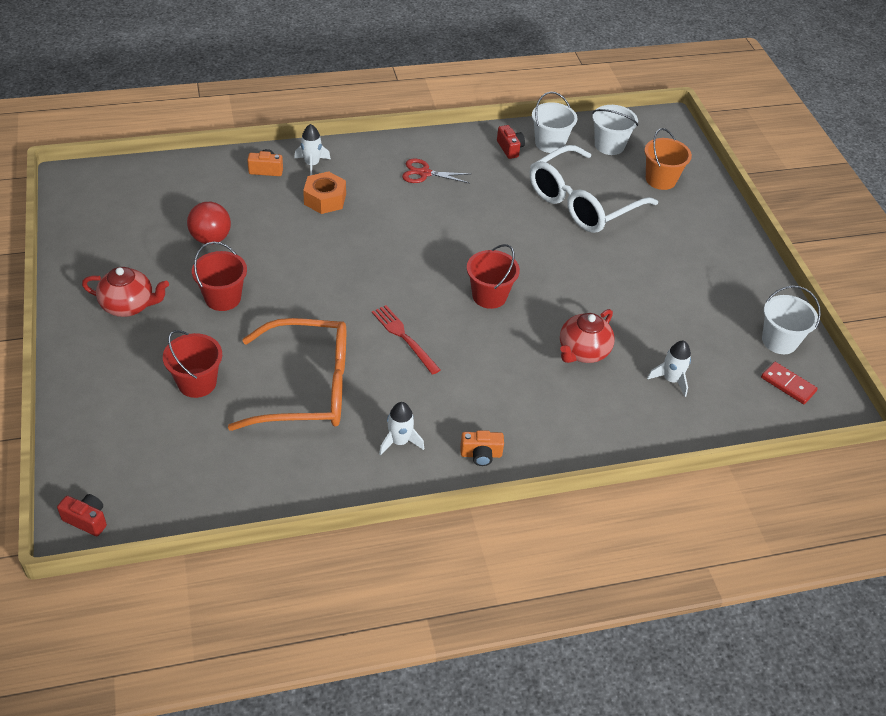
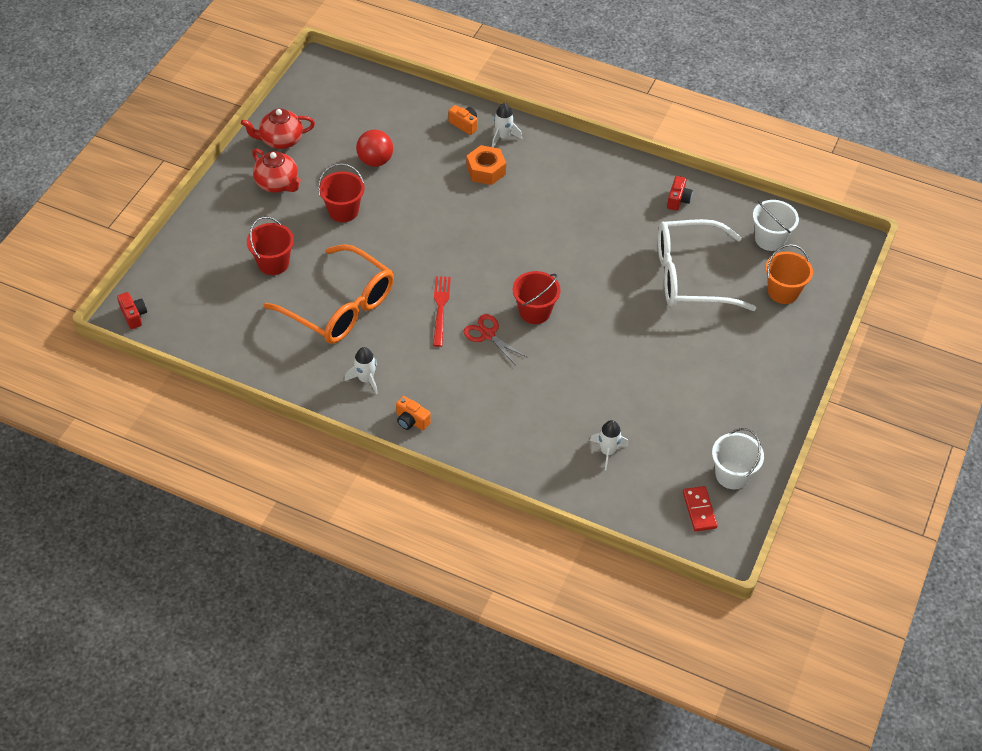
camera: 40 degrees right, 5 degrees up
(424, 173) = (584, 187): red scissors -> red scissors (488, 335)
(550, 143) = (718, 212): white bucket -> none
(582, 352) = (562, 392): red teapot -> red teapot (280, 140)

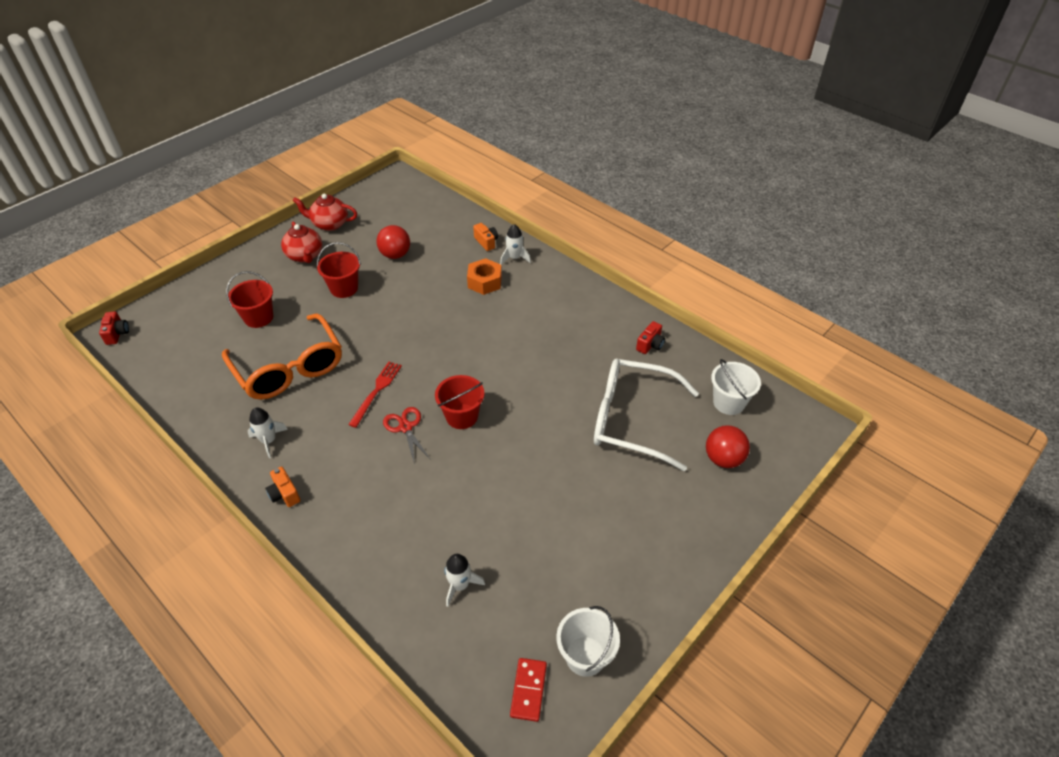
camera: 20 degrees right, 5 degrees down
(783, 292) = (723, 459): orange bucket -> red ball

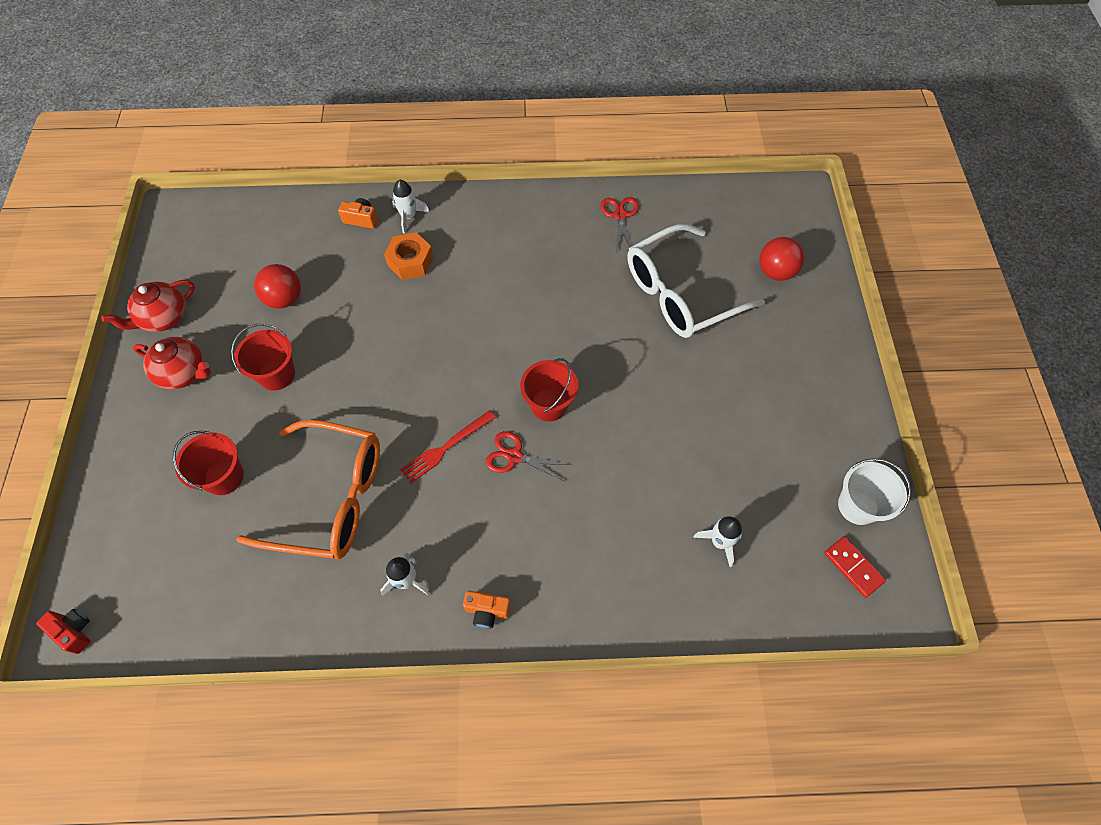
camera: 45 degrees left, 15 degrees up
(376, 391) = (446, 447): red fork -> red fork turned 105 degrees counterclockwise
(650, 345) = (620, 215): red camera -> red scissors
(729, 402) = (729, 221): white bucket -> none

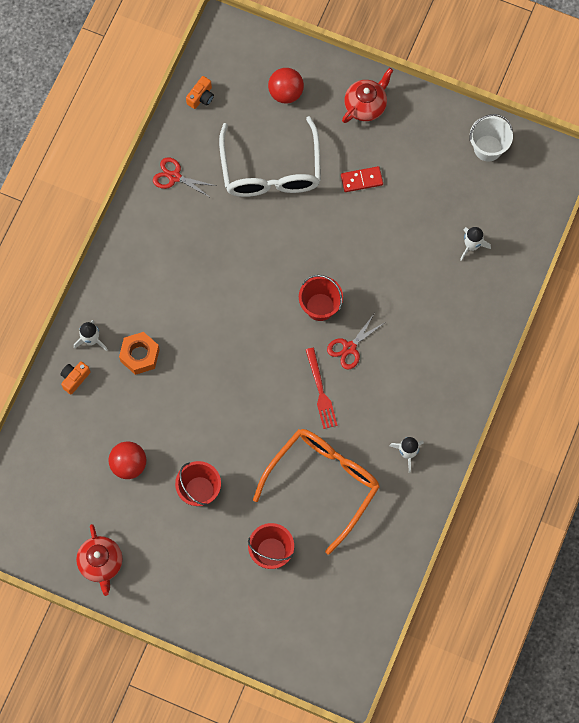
camera: 65 degrees left, 10 degrees up
(74, 631) = (344, 678): red camera -> none
(184, 373) = (164, 560): red teapot -> red teapot (366, 105)
(487, 611) = (450, 410): orange camera -> orange camera (201, 97)
(853, 567) = (524, 175): red domino -> red domino (361, 180)

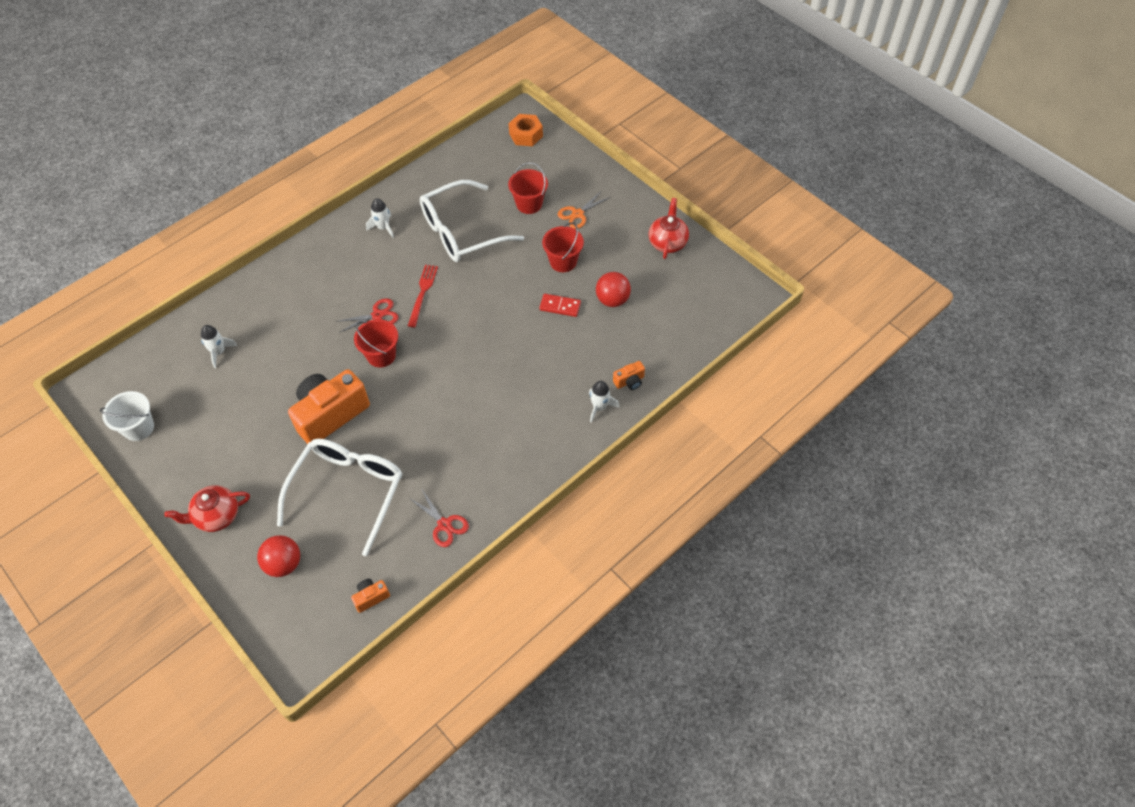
camera: 155 degrees left, 15 degrees down
(140, 355) = (561, 378): orange nut -> orange nut (526, 135)
(212, 561) = (578, 214): none -> orange scissors
(323, 483) = (461, 232): orange glasses -> white glasses
(329, 230) = (330, 414): none -> orange camera
(361, 180) = (271, 447): red domino -> red domino (560, 306)

